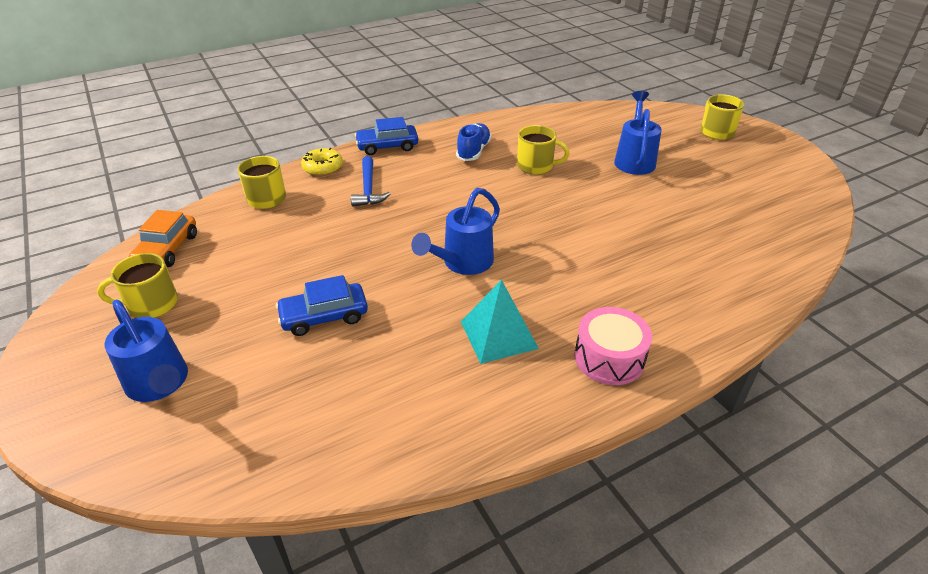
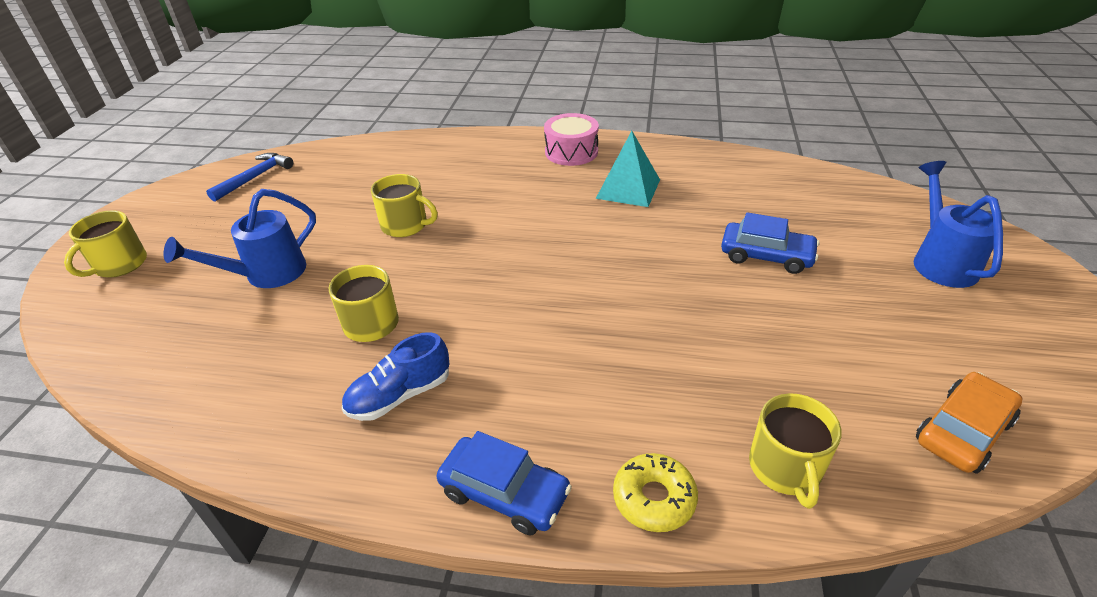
camera: 140 degrees left, 0 degrees up
(151, 304) = (969, 348): yellow mug -> yellow mug (405, 225)
(368, 189) = (613, 401): blue hammer -> blue hammer (255, 177)
(463, 263) = (597, 248): blue watering can -> none

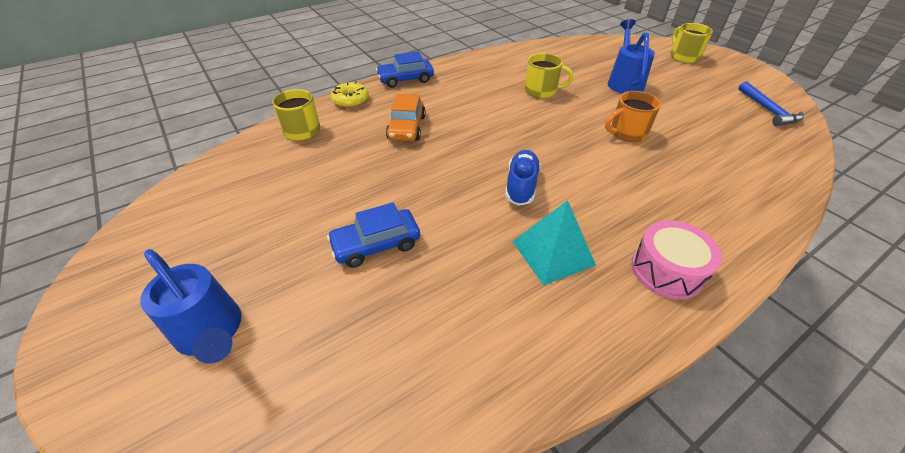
camera: 135 degrees right, 5 degrees up
(400, 395) = (483, 81): blue shoe -> blue shoe (521, 186)
(405, 225) = (627, 133): yellow mug -> orange mug
(962, 431) = (210, 184): orange car -> orange car (407, 128)

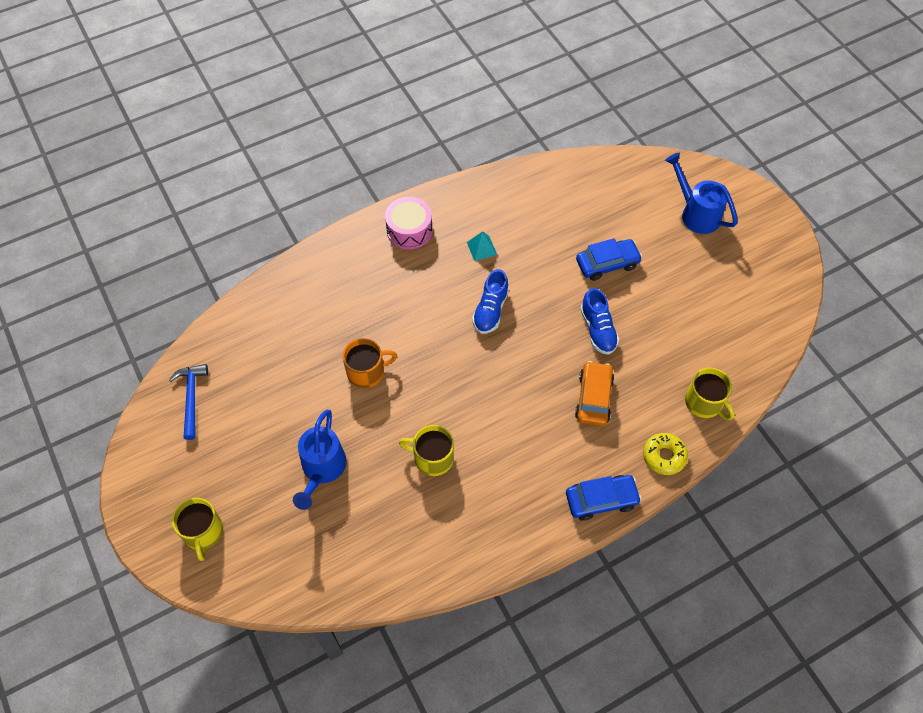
camera: 175 degrees left, 15 degrees up
(397, 176) = (598, 330): none -> blue shoe
(553, 252) = (481, 248): turquoise pyramid -> turquoise pyramid, size x0.57

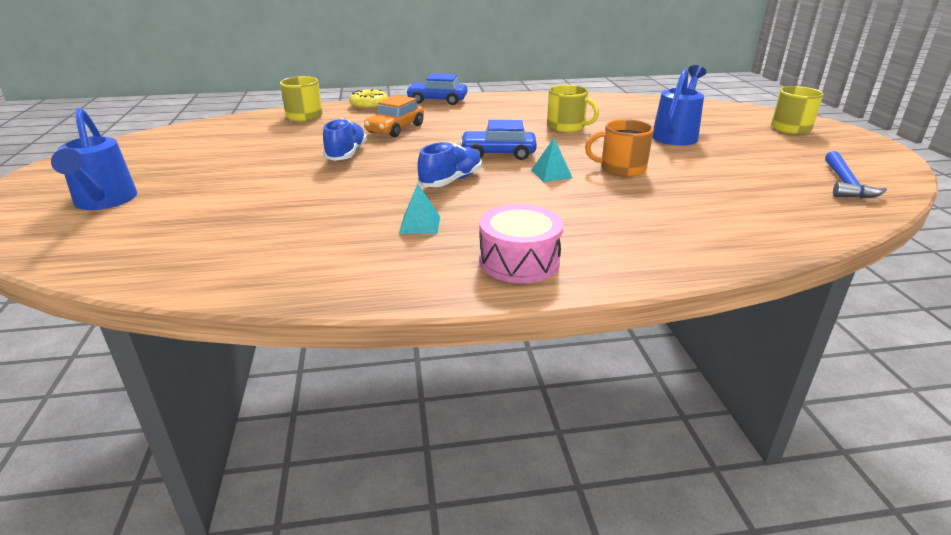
camera: 160 degrees left, 30 degrees down
(420, 345) = (551, 174): none -> turquoise pyramid
(607, 263) = (275, 187): blue car -> blue car (498, 153)

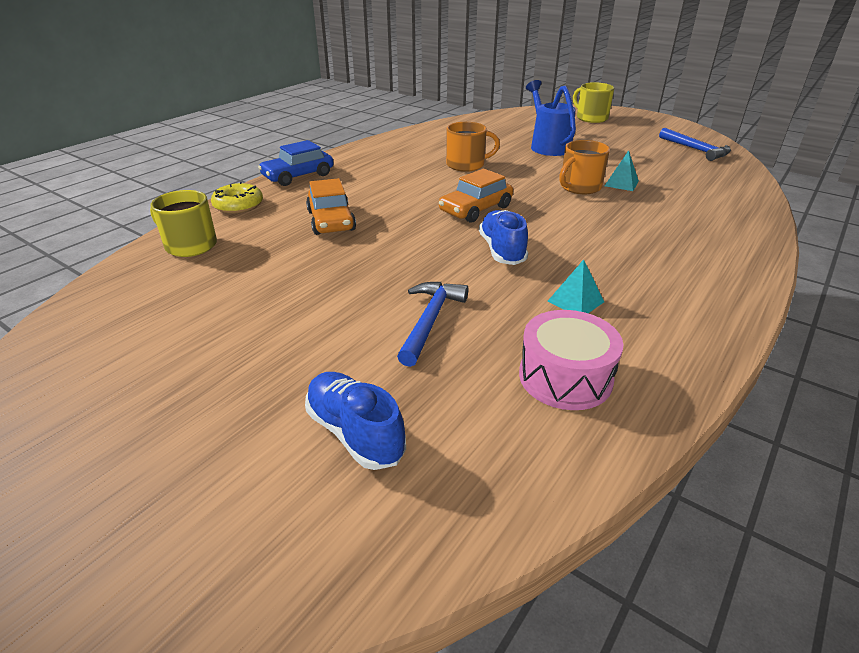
camera: 45 degrees left, 5 degrees up
(104, 201) = (203, 480): blue watering can -> none
(318, 194) = (430, 321): none -> blue hammer
(346, 154) = (351, 268): blue shoe -> blue shoe (355, 433)
(498, 153) = (476, 209): blue car -> orange car
(519, 261) = (694, 291): pink drum -> pink drum (565, 377)
(551, 174) = (551, 211): turquoise pyramid -> turquoise pyramid (621, 183)
(566, 127) = (466, 165): yellow mug -> orange mug

